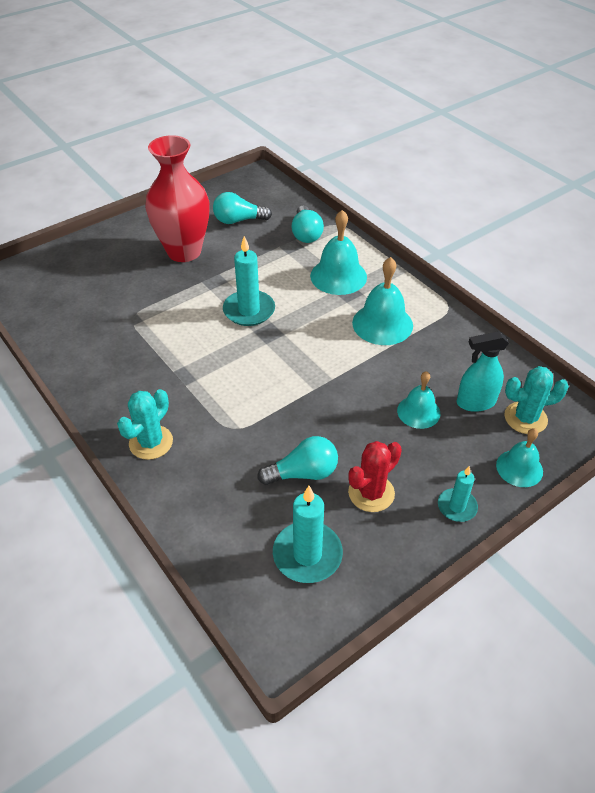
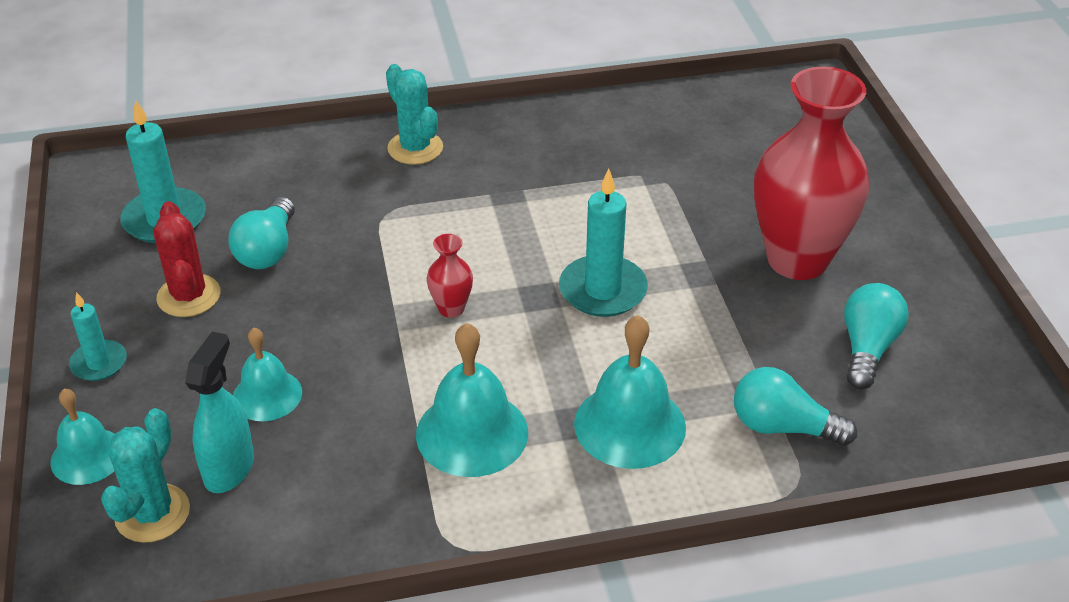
camera: 115 degrees right, 5 degrees down
(301, 363) = (451, 309): none -> red vase

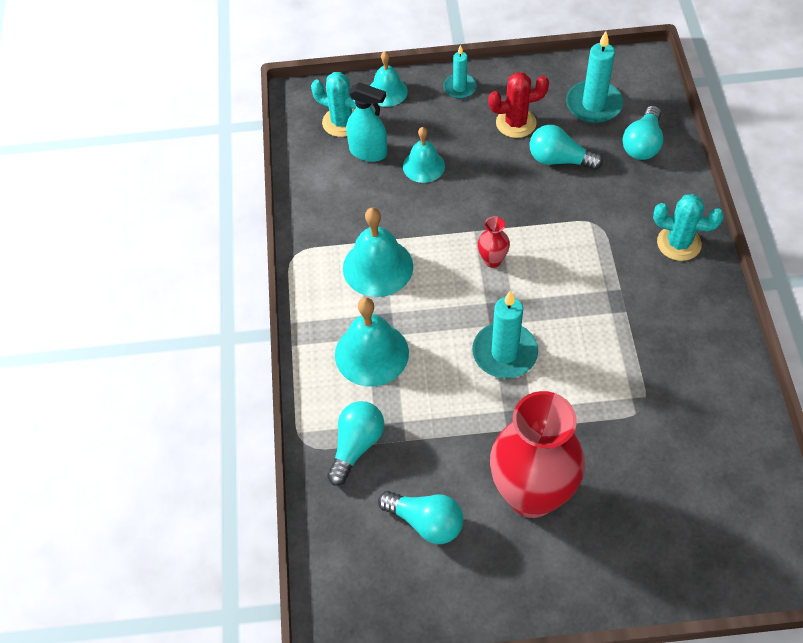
camera: 100 degrees right, 15 degrees up
(246, 176) = (642, 144): none -> turquoise light bulb
(415, 148) = (679, 243): turquoise cactus -> turquoise cactus turned 45 degrees clockwise

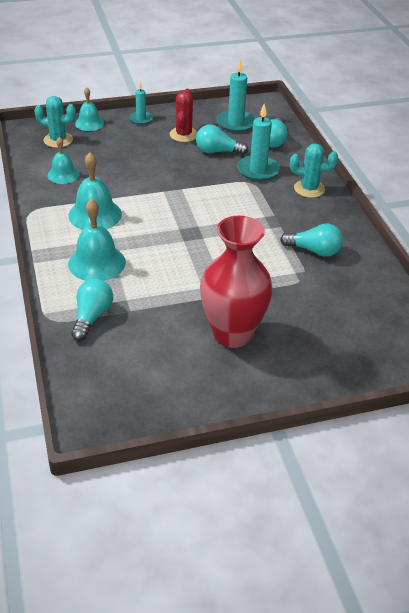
camera: 15 degrees left, 15 degrees down
(368, 152) = (79, 154): turquoise spray bottle -> none
(423, 166) = (121, 159): turquoise bell -> turquoise bell (63, 174)
(425, 522) = (153, 358): turquoise light bulb -> turquoise light bulb (314, 250)
(492, 260) = (179, 206): red vase -> none
(504, 353) = (197, 255): turquoise candle -> turquoise candle (258, 170)
(516, 123) = (183, 135): red cactus -> red cactus turned 60 degrees counterclockwise

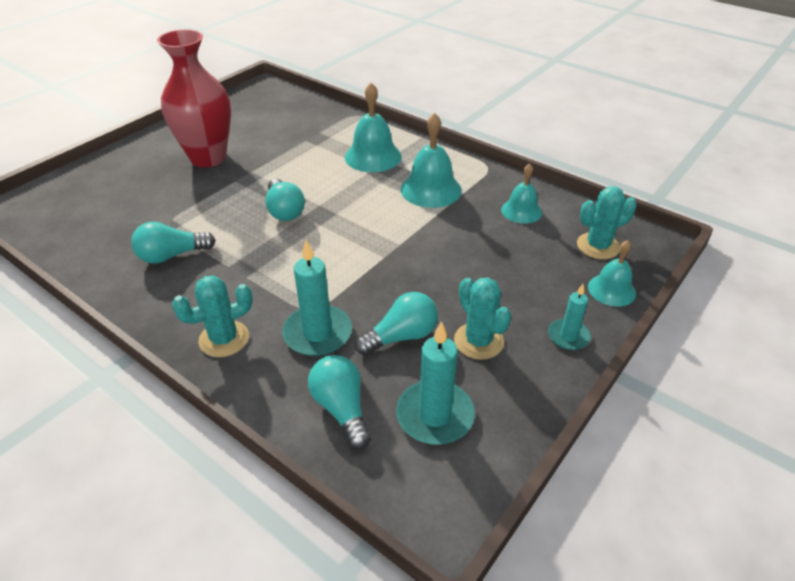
camera: 145 degrees right, 0 degrees up
(92, 317) = (328, 126): turquoise light bulb -> turquoise light bulb (284, 210)
(183, 135) = (478, 341): red cactus -> turquoise cactus

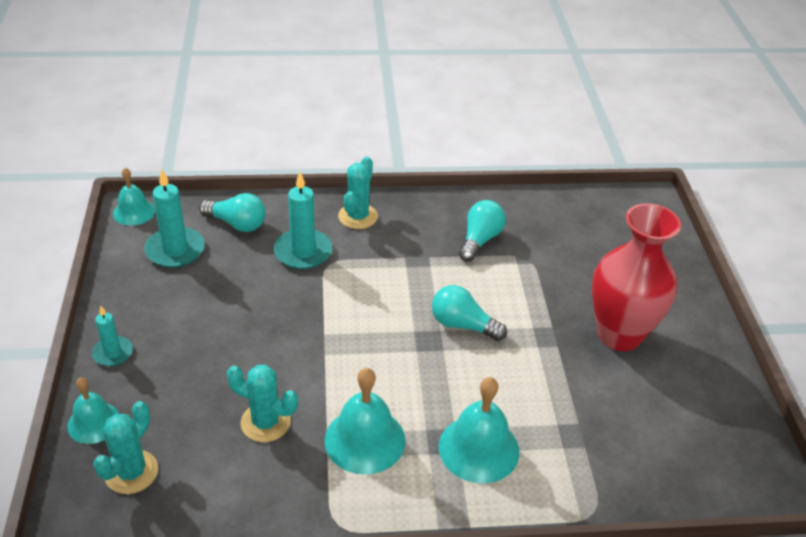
camera: 135 degrees right, 0 degrees up
(401, 336) = (243, 282): turquoise light bulb -> none
(478, 341) = (182, 310): turquoise cactus -> turquoise cactus (265, 422)
(521, 211) = (244, 472): turquoise bell -> turquoise bell (134, 212)

